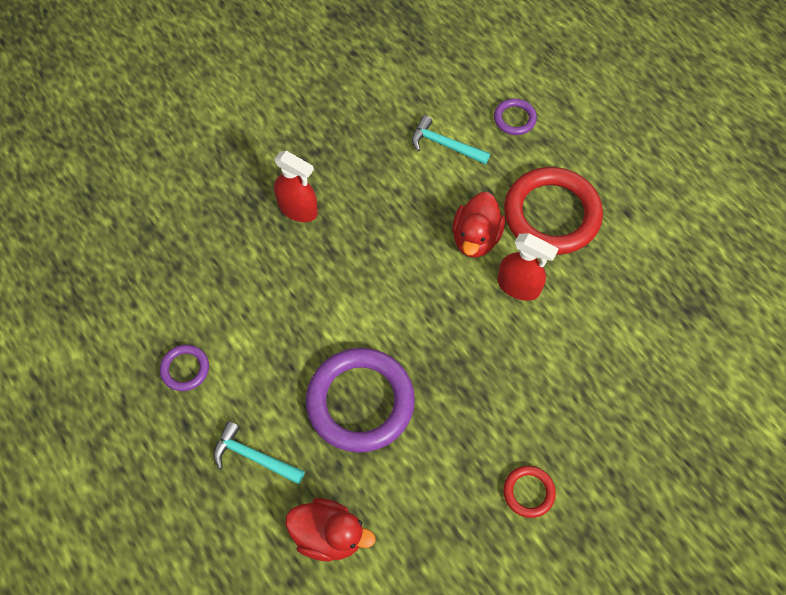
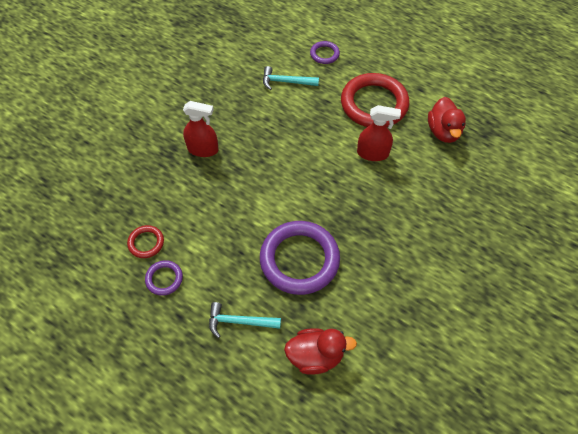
camera: 20 degrees left, 5 degrees down
(475, 238) = (331, 132): red duck -> red duck (443, 131)
(528, 492) = (438, 279): red ring -> red ring (146, 243)

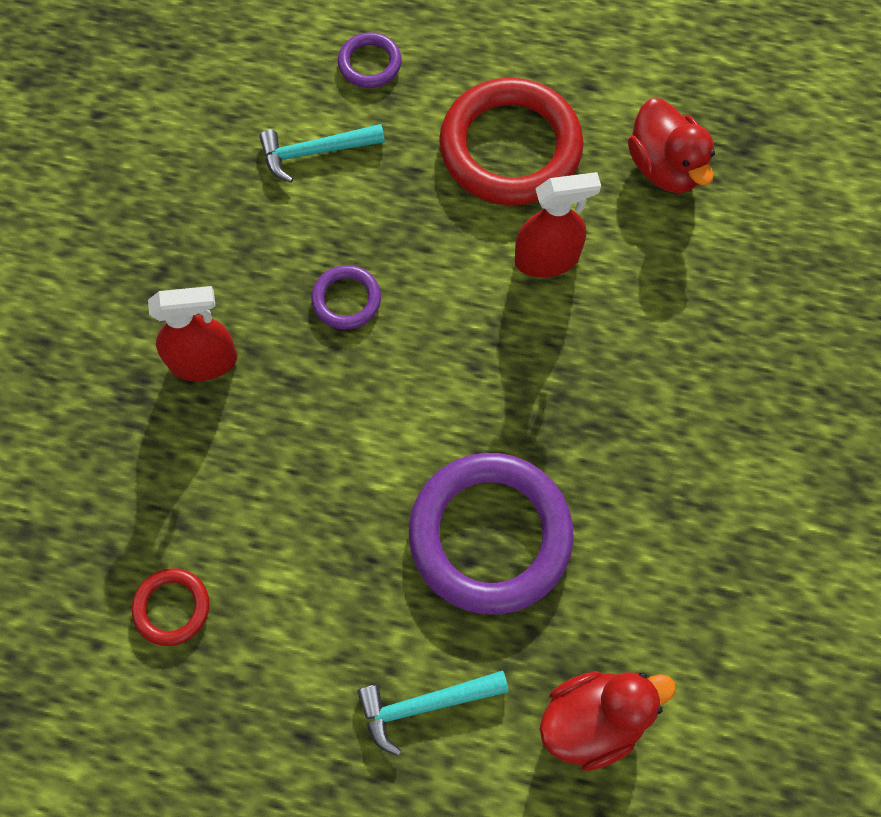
camera: 20 degrees left, 10 degrees up
(164, 279) = (241, 671): purple ring -> purple ring (346, 300)

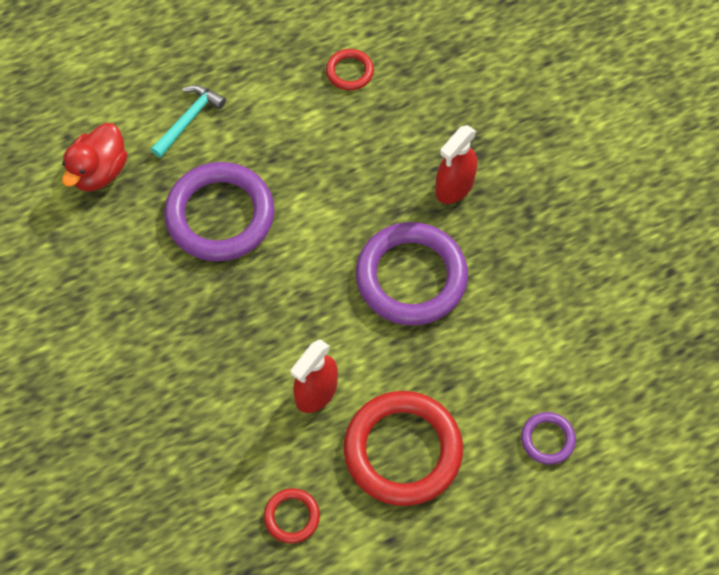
camera: 140 degrees right, 5 degrees down
(315, 152) = (518, 351): turquoise hammer -> none
(346, 300) = (411, 277): purple ring -> purple ring, size x2.17
(664, 167) = (292, 517): red duck -> red ring

